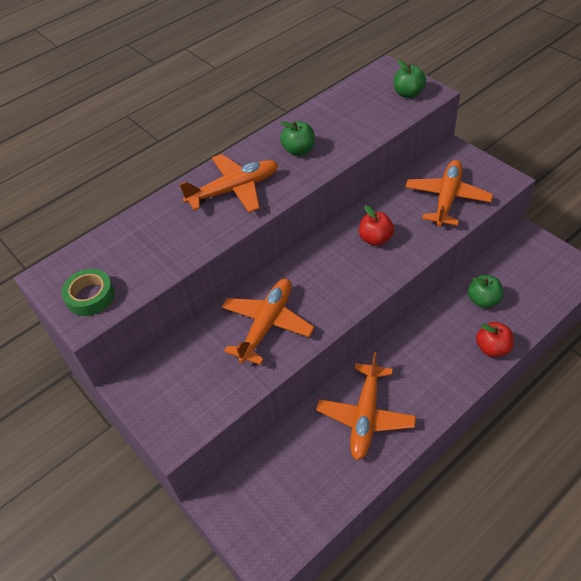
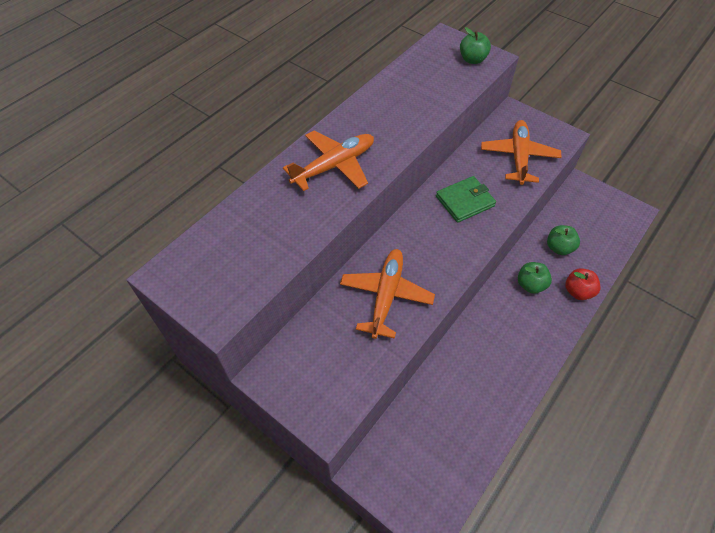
camera: 15 degrees left, 5 degrees up
(90, 296) = (217, 291): green tape -> none
(298, 150) = (386, 121): green apple -> green apple (530, 285)
(365, 415) = (483, 369): orange plane -> none
(375, 239) = (465, 201): red apple -> green wallet

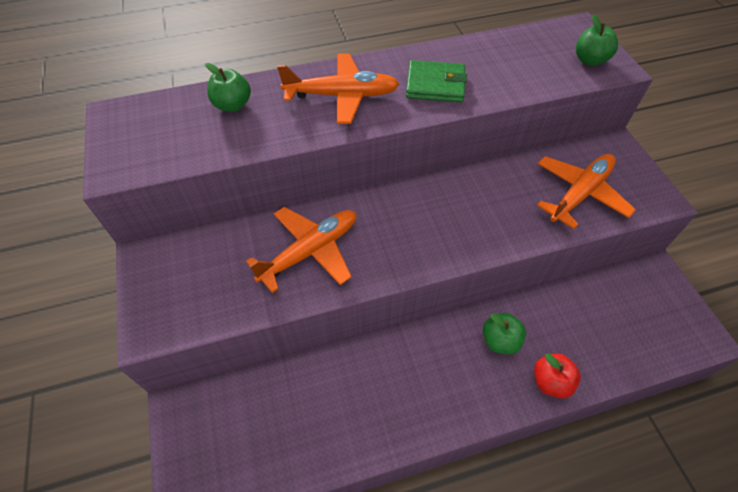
camera: 35 degrees right, 0 degrees up
(465, 201) = (475, 207): green wallet -> green wallet (435, 85)
(559, 248) = (568, 322): green apple -> green apple (232, 105)

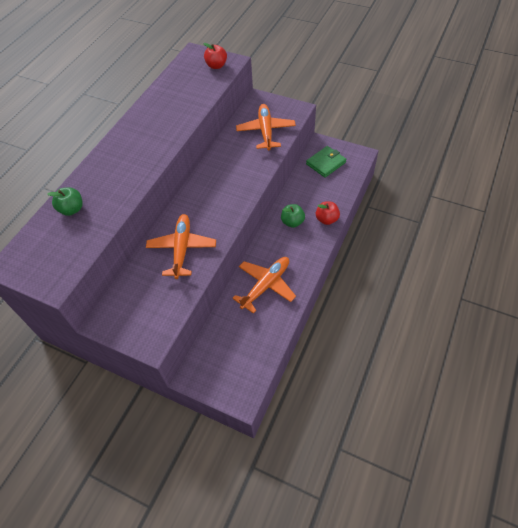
camera: 45 degrees left, 0 degrees up
(341, 96) = (123, 163): orange plane -> orange plane (265, 286)
(435, 85) = (162, 125): green wallet -> green wallet (326, 163)
(590, 60) = (216, 66): green apple -> red apple

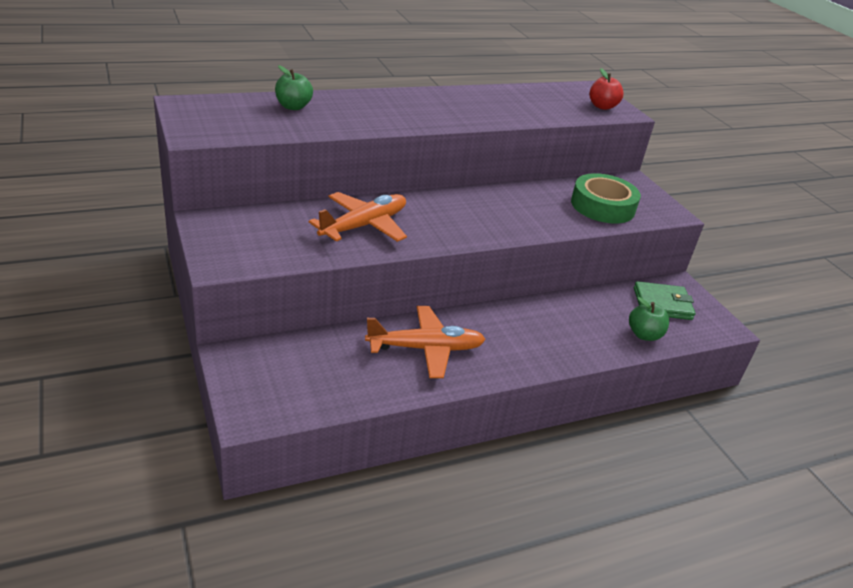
camera: 35 degrees right, 20 degrees down
(266, 131) = (602, 206): orange plane -> green tape
(292, 222) = (541, 322): green apple -> green apple (644, 335)
(327, 219) = (590, 349): red apple -> none

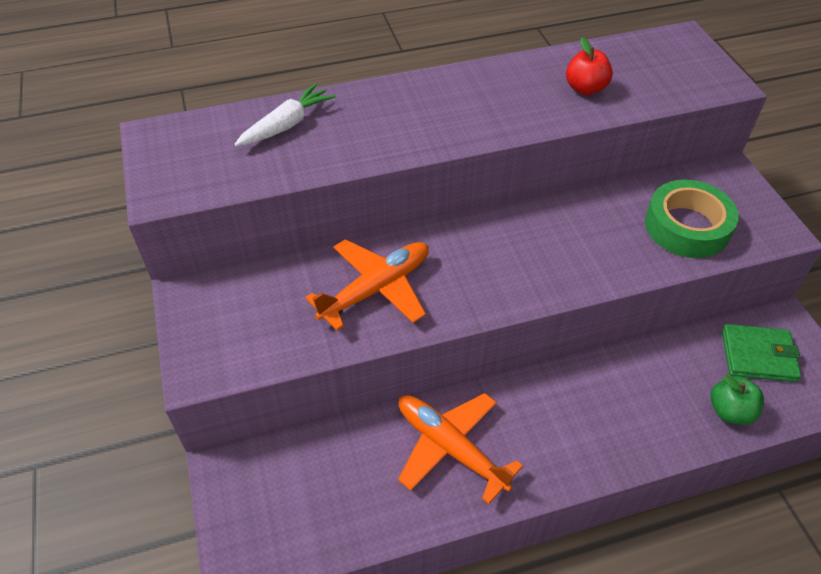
camera: 10 degrees right, 15 degrees up
(293, 107) = (287, 125): green apple -> white carrot
(425, 349) = (451, 448): orange plane -> orange plane turned 135 degrees counterclockwise
(602, 106) = (695, 75): red apple -> red apple (585, 88)

